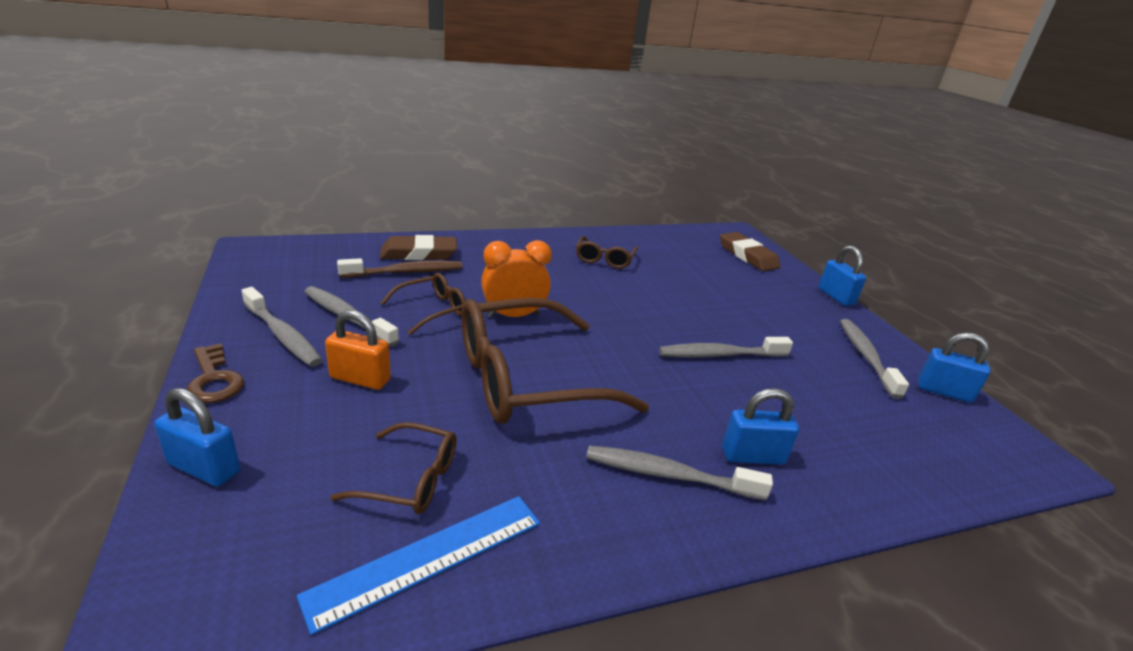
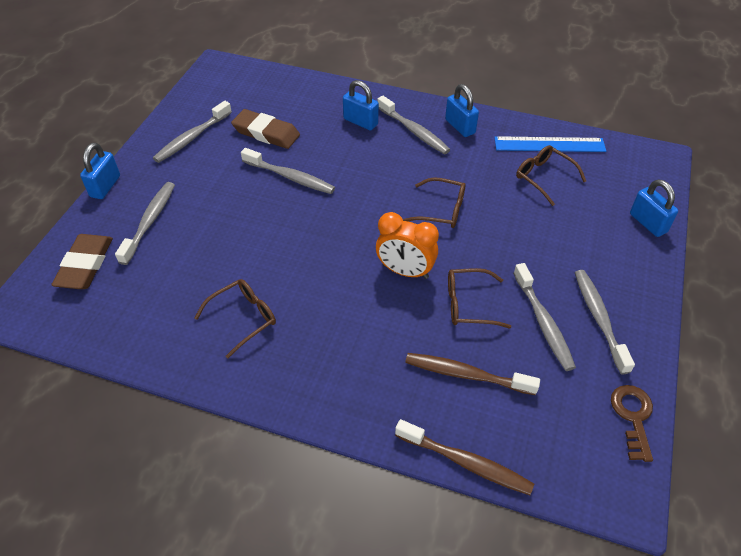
camera: 140 degrees left, 20 degrees up
(214, 379) = (648, 288): brown key -> brown key (633, 417)
(360, 379) = (551, 252): orange padlock -> none
(380, 239) = (466, 463): none -> brown toothbrush
(419, 253) = (435, 409): brown eraser -> brown eraser (266, 133)
(526, 379) = (442, 210): brown glasses -> brown glasses, size x0.48
(760, 287) = (150, 221): none -> grey toothbrush
(943, 391) = (191, 104): blue padlock -> blue padlock (460, 126)

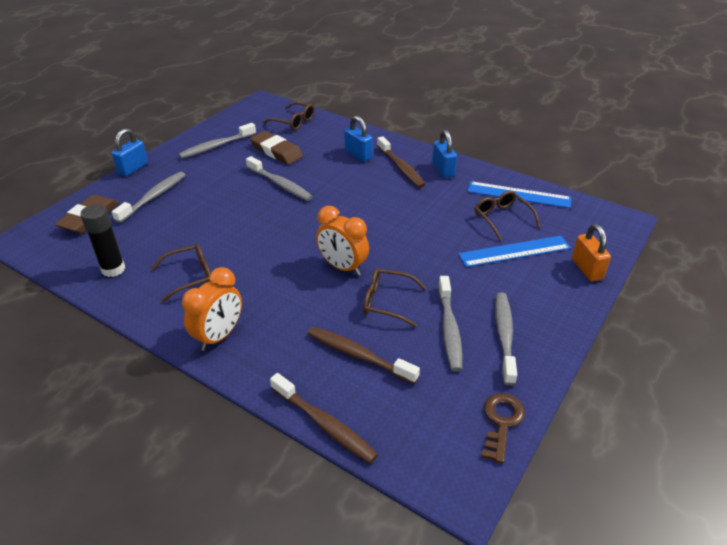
camera: 15 degrees right, 10 degrees down
(149, 328) = (113, 269): none -> black glue stick
(310, 386) = (219, 336): none -> orange clock
(414, 131) = (401, 168): grey toothbrush -> brown toothbrush
(442, 210) = (397, 228): brown glasses -> brown glasses (294, 122)
(571, 216) = (514, 251): none -> blue ruler
(648, 223) = (587, 269): blue padlock -> orange padlock

